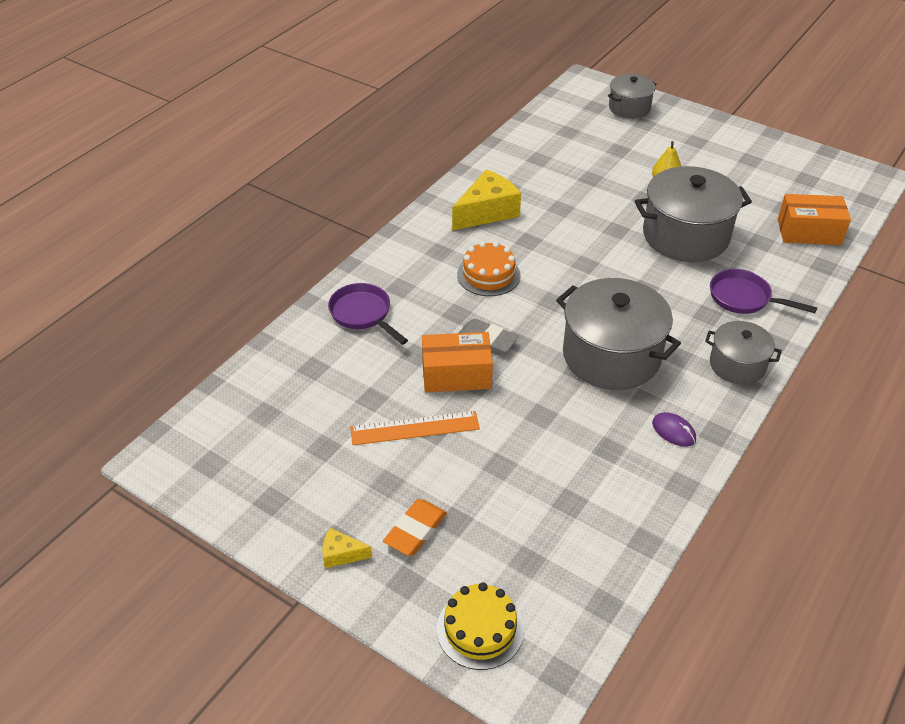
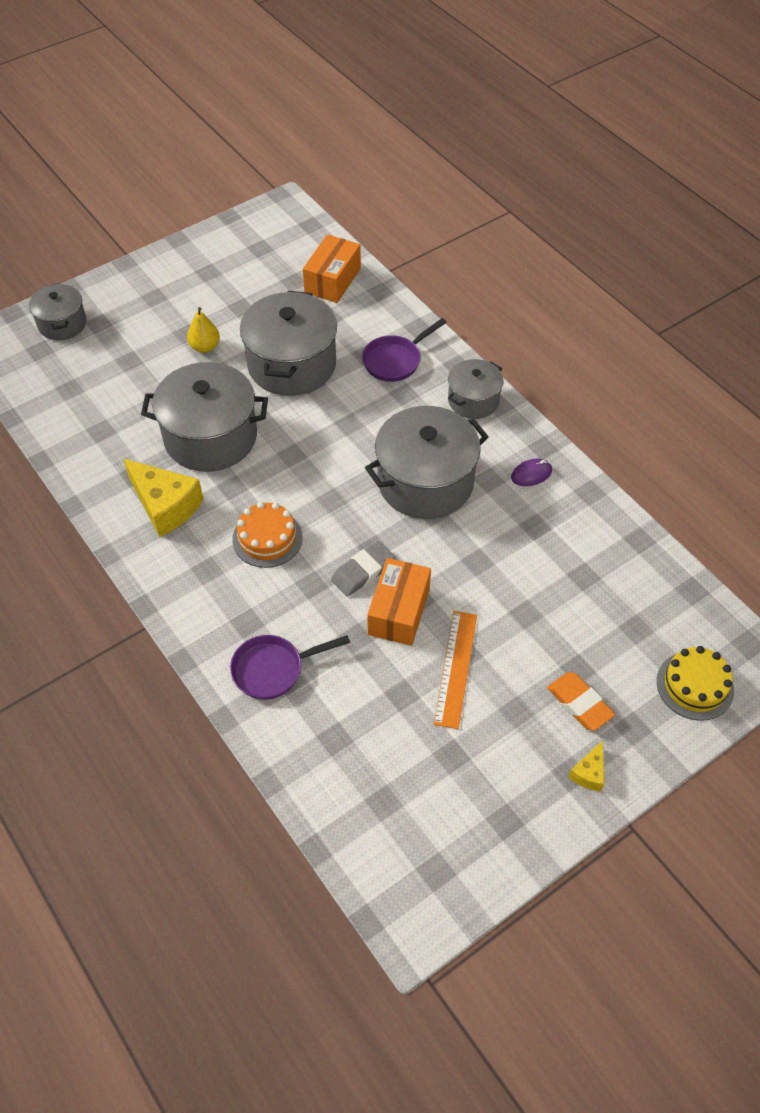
camera: 70 degrees left, 10 degrees up
(487, 212) = (165, 506): yellow cheese -> yellow cheese turned 150 degrees clockwise
(572, 214) = (210, 437): none -> grey pot

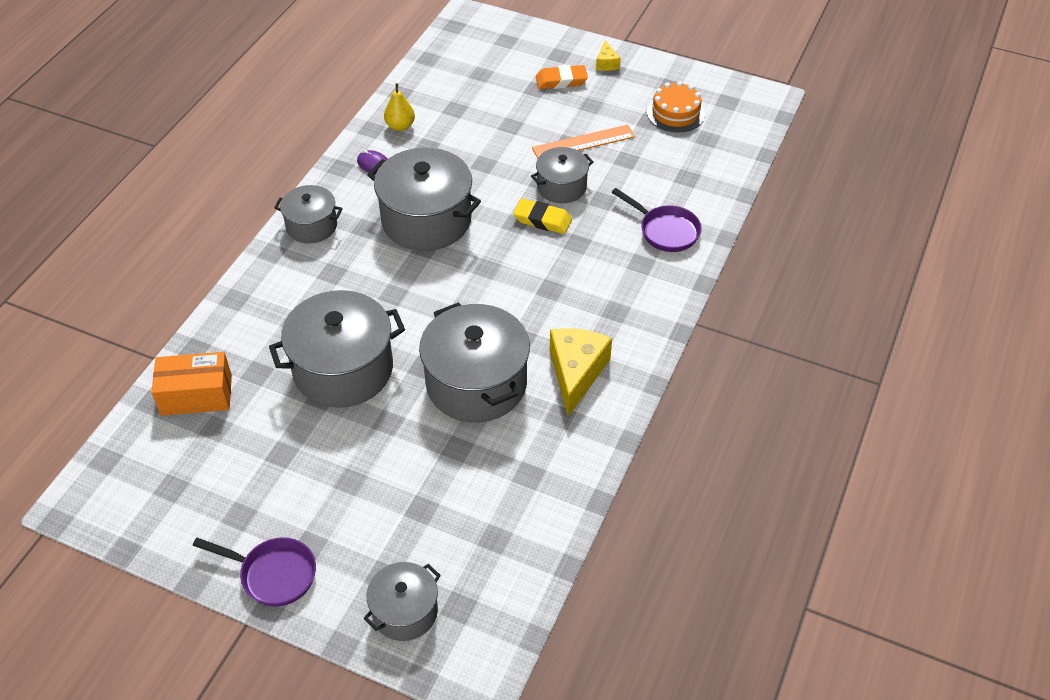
camera: 120 degrees left, 5 degrees down
(205, 347) = (361, 453): yellow pear -> yellow pear (400, 126)
(267, 538) = (556, 289): orange cake -> orange cake (675, 113)
(363, 572) = (542, 220): grey eraser -> yellow eraser
(395, 360) = (291, 296): purple pan -> purple pan (273, 574)
(399, 611) = (561, 187): orange box -> grey pot
(579, 704) = (561, 81): orange eraser -> orange eraser turned 60 degrees clockwise
(589, 773) = (606, 63): yellow cheese -> yellow cheese turned 90 degrees clockwise
(695, 685) = (505, 39): yellow cake -> none

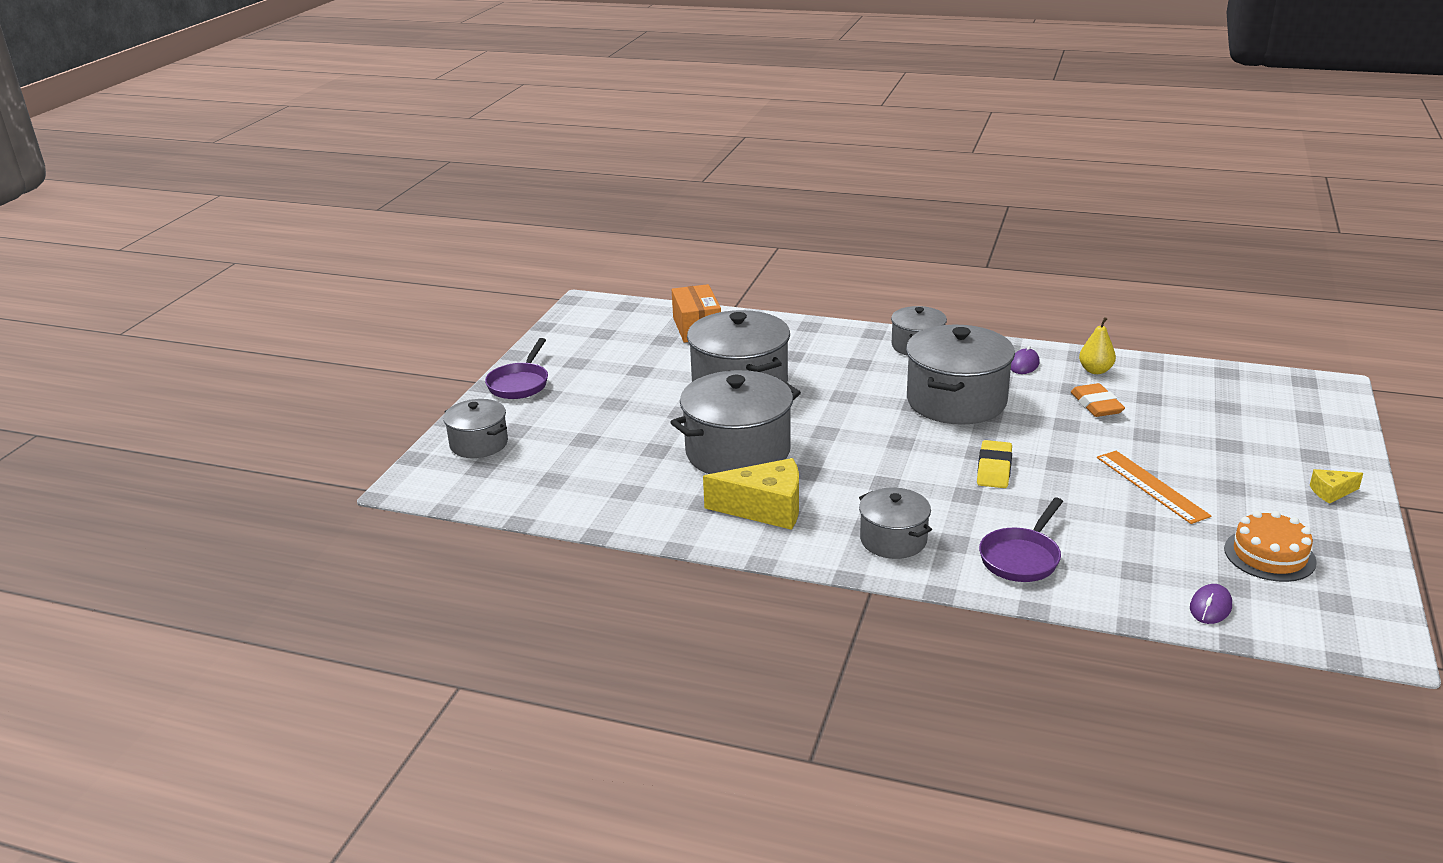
camera: 85 degrees right, 20 degrees down
(561, 81) = (1262, 461): orange eraser -> orange eraser (1096, 405)
(561, 187) = (1058, 477): grey pot -> grey pot (893, 540)
(729, 155) = (1210, 607): none -> purple mouse

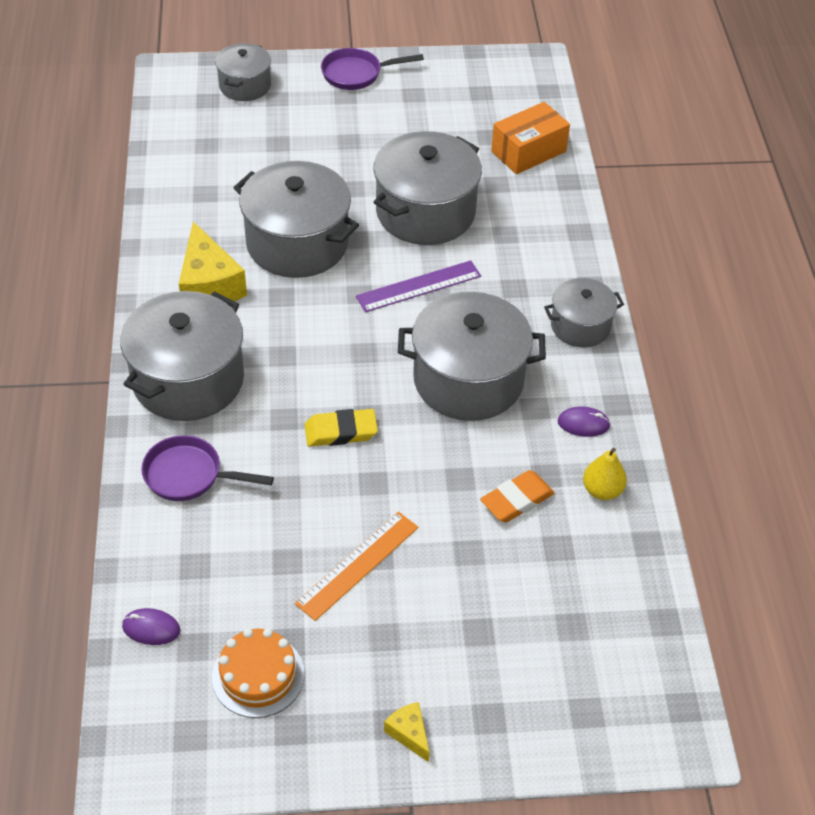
camera: 65 degrees right, 20 degrees up
(832, 403) = (418, 286): none -> purple ruler
(893, 540) = (188, 380): grey pot -> grey pot, size x1.77

